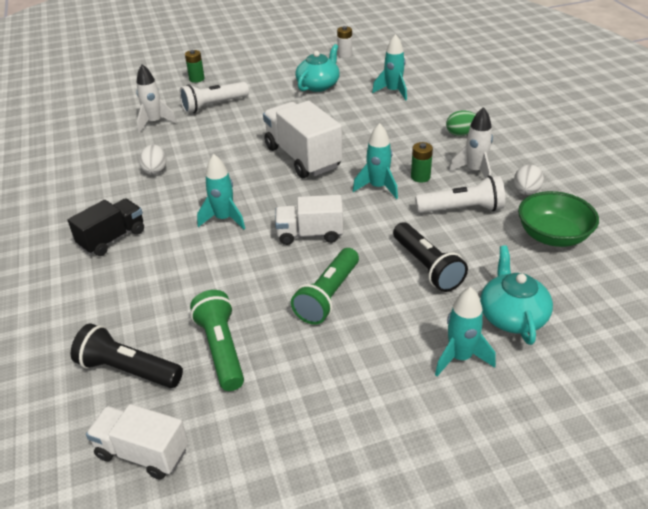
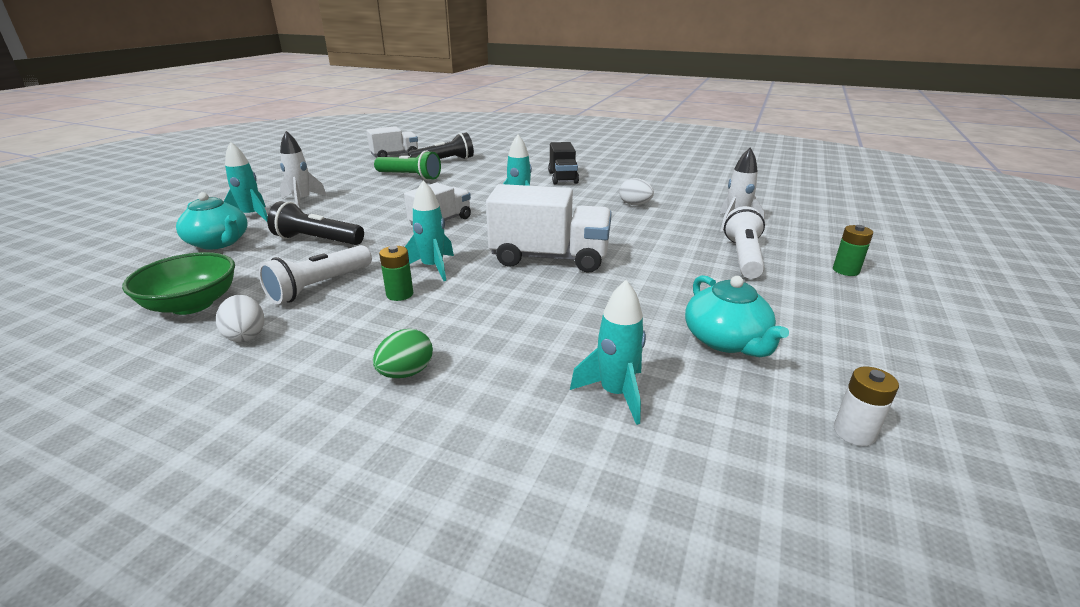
camera: 130 degrees right, 10 degrees down
(328, 296) = (377, 206): green flashlight -> none
(475, 171) = (337, 329): white rocket -> white rocket (302, 201)

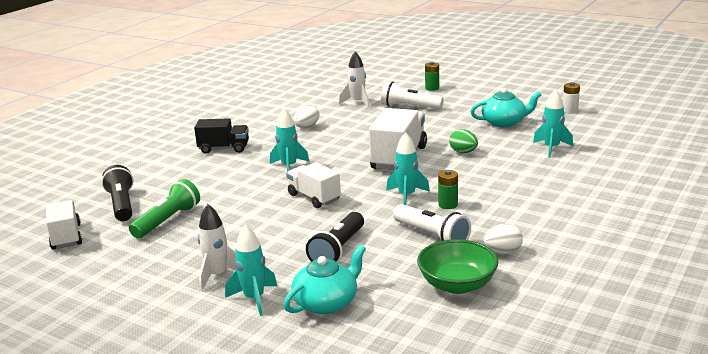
camera: 80 degrees left, 5 degrees down
(406, 373) = (540, 196): green egg -> green egg (463, 152)

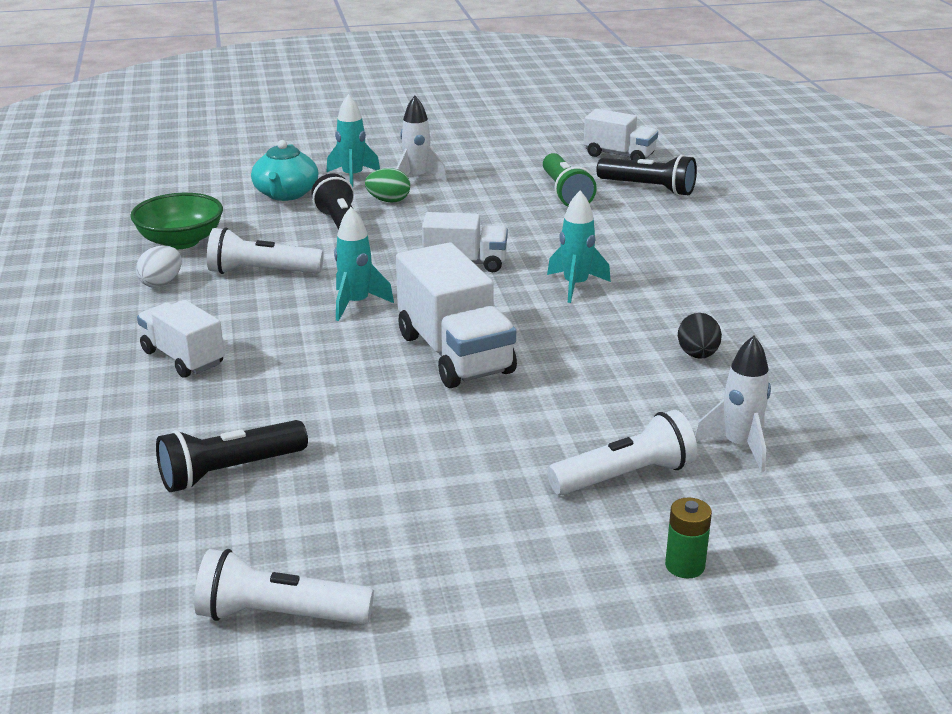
camera: 135 degrees right, 5 degrees up
(224, 148) = (718, 277): black truck -> none
(307, 127) = (697, 355): white egg -> black egg
(448, 205) = (288, 311): green battery -> none
(463, 152) = (372, 402): green egg -> green egg (388, 201)
(504, 122) = (384, 509): turquoise teapot -> none
(531, 199) = (183, 358): none -> white truck
(551, 148) = (229, 471): turquoise rocket -> black flashlight
(570, 111) = (279, 615): white battery -> white flashlight

